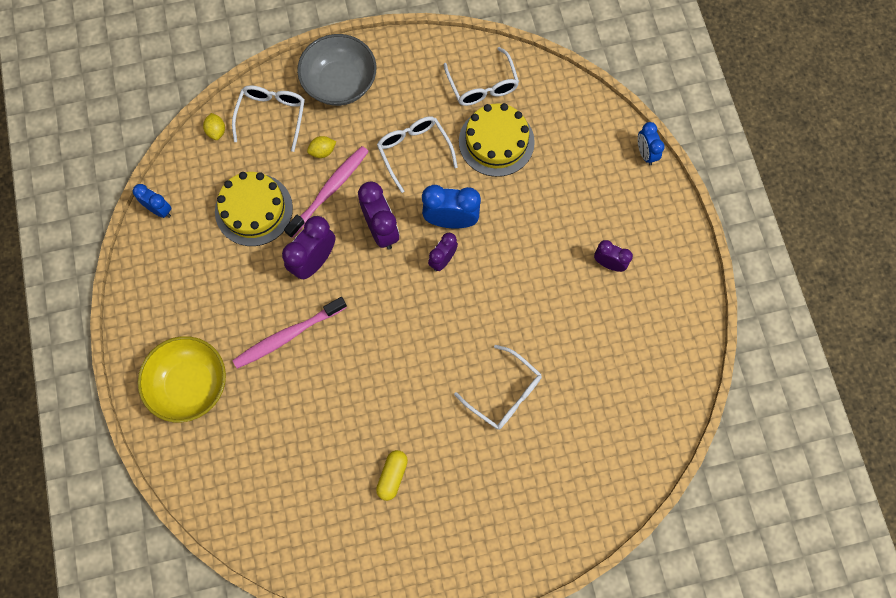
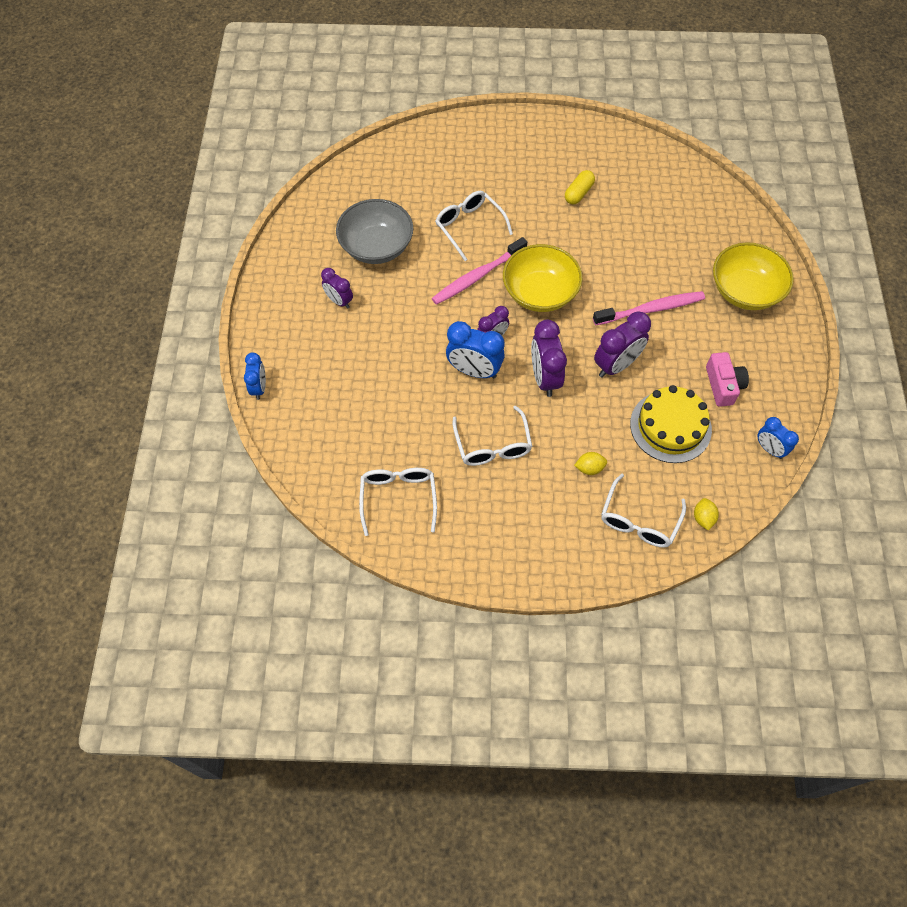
camera: 165 degrees left, 10 degrees down
(206, 265) = (723, 385): none -> pink camera
(329, 191) = (589, 427): pink toothbrush -> pink toothbrush (478, 276)
(340, 83) = (556, 540): grey bowl -> grey bowl (376, 247)
(407, 326) = (540, 293): none -> yellow bowl
(496, 141) = (404, 435): yellow cake -> none

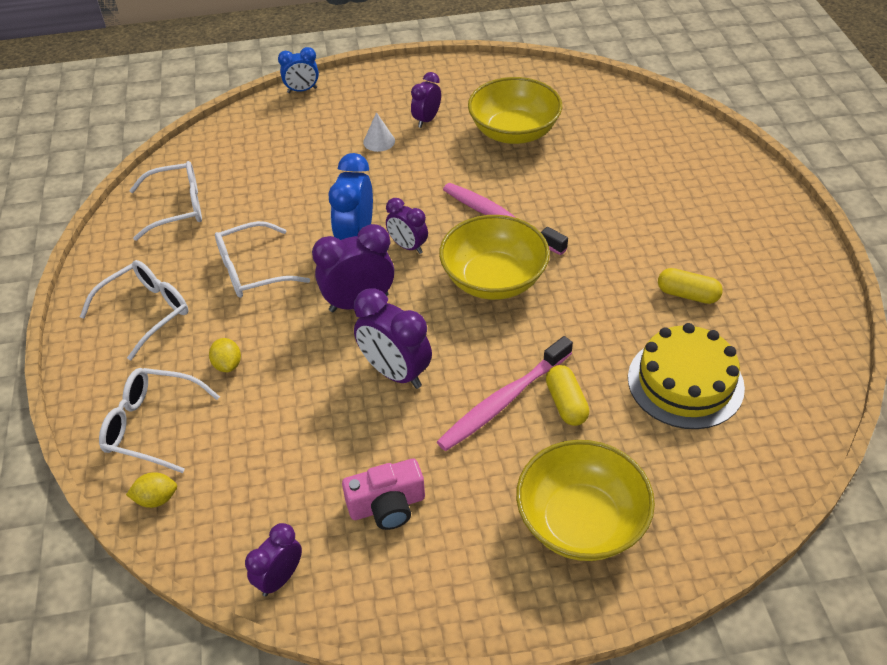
camera: 80 degrees right, 15 degrees down
(356, 339) = (379, 141): none -> white cone
(376, 247) = (514, 132): grey bowl -> yellow bowl
(469, 226) = (577, 199): white glasses -> white glasses (146, 311)
(650, 309) = (504, 401): pink toothbrush -> pink toothbrush turned 75 degrees clockwise
(658, 278) = (566, 403): none -> yellow capsule
(670, 426) = (303, 445): yellow cake -> yellow cake (685, 382)
(769, 449) = (280, 578): blue clock -> purple clock

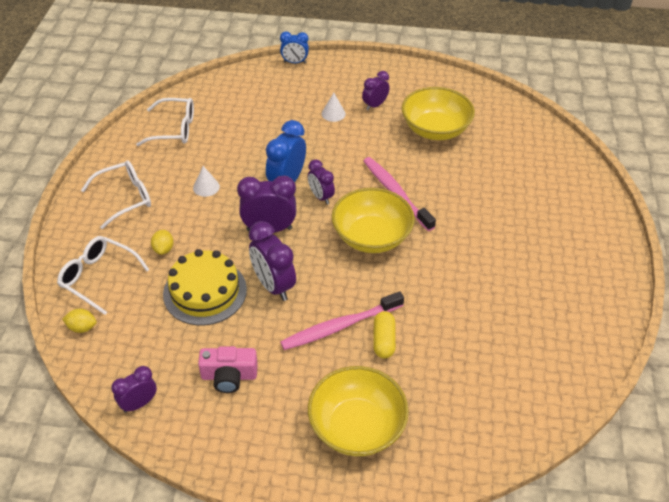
camera: 15 degrees right, 0 degrees up
(252, 270) = (206, 187): white glasses -> white cone
(685, 382) = (478, 349): yellow cake -> yellow cake (205, 291)
(687, 295) = (510, 285): yellow capsule -> none

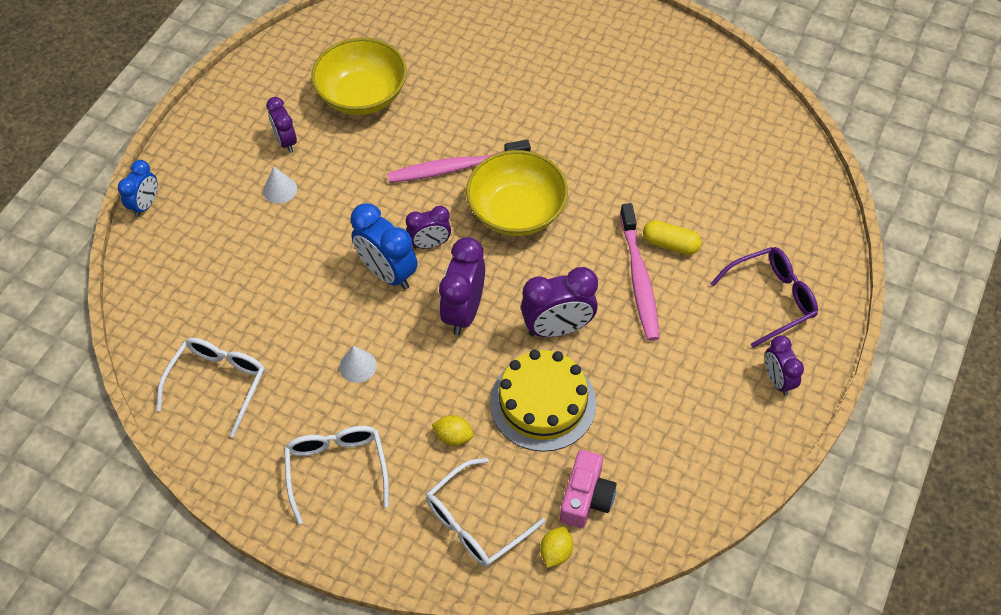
camera: 70 degrees left, 10 degrees up
(139, 403) = (690, 502): purple clock -> purple clock (777, 380)
(229, 376) = (676, 402): pink camera -> pink camera (586, 497)
(357, 426) = (771, 299): yellow bowl -> purple glasses

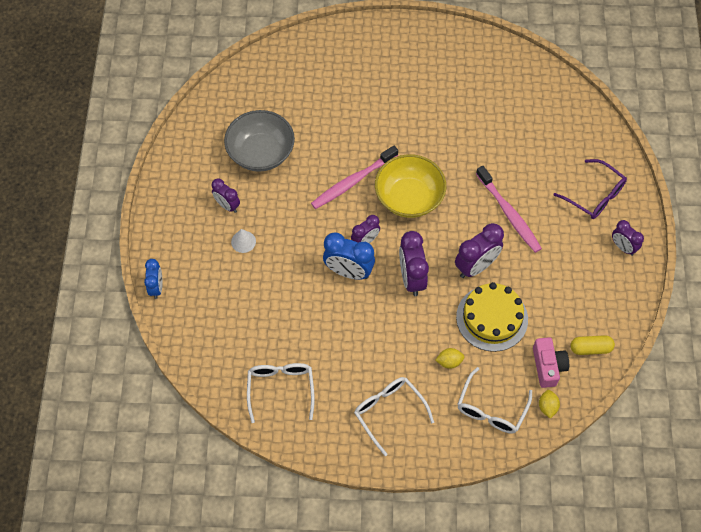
camera: 25 degrees left, 5 degrees up
(358, 366) = (364, 341): white cone -> none
(362, 96) = (261, 153): yellow bowl -> grey bowl
(670, 244) = (517, 183): yellow capsule -> yellow capsule (590, 348)
(771, 299) = (595, 196): purple glasses -> purple glasses turned 90 degrees clockwise

